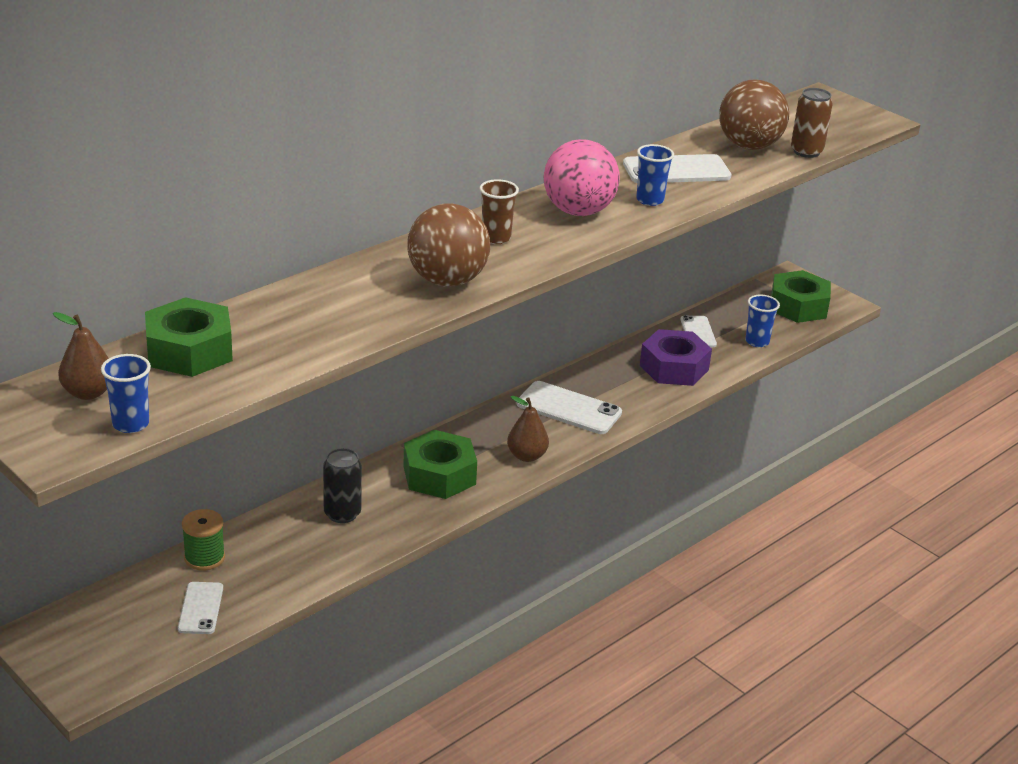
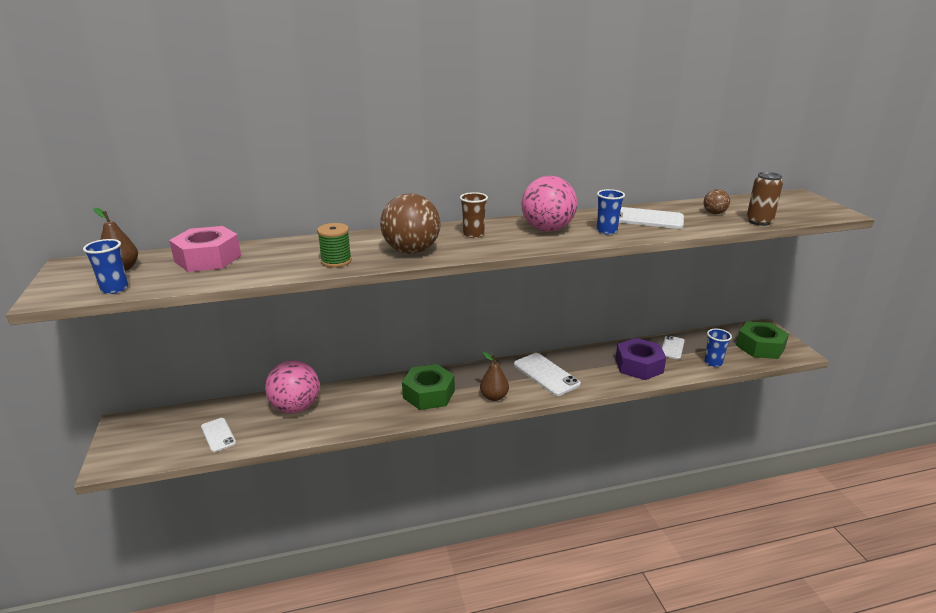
camera: 30 degrees right, 5 degrees down
(189, 351) = (208, 258): green nut -> pink nut
(200, 608) = (218, 435): white phone -> white phone turned 60 degrees counterclockwise
(204, 558) = (251, 405): green spool -> green spool (336, 261)
(272, 542) = (295, 407): none -> pink ball
(342, 514) = (350, 402): black can -> none
(749, 146) = (714, 213): brown ball -> brown ball, size x0.49

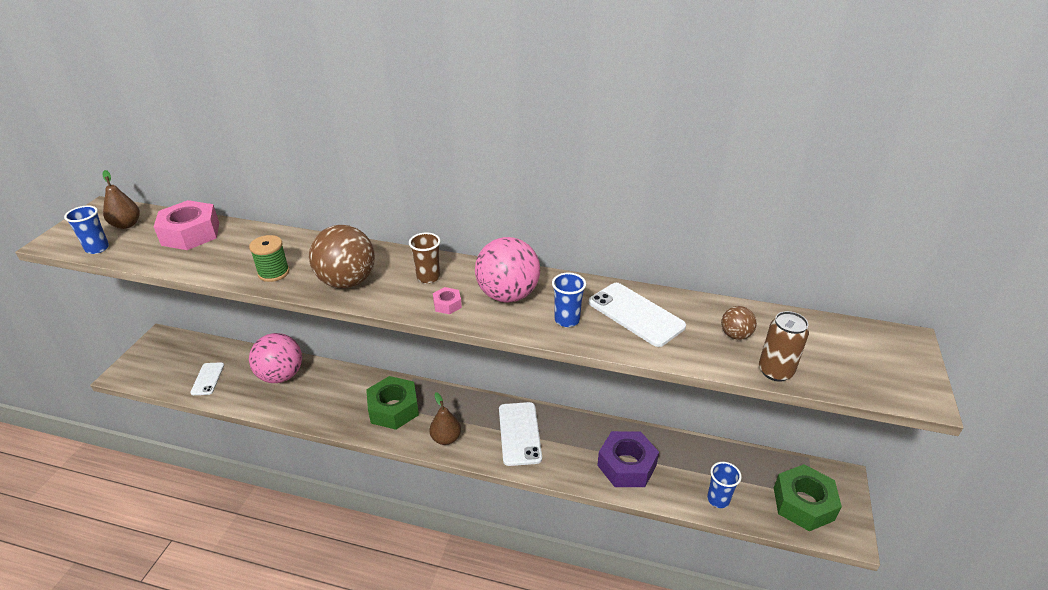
camera: 30 degrees right, 10 degrees up
(512, 243) = (447, 304): none -> pink nut
(672, 348) = (690, 458): white phone -> none

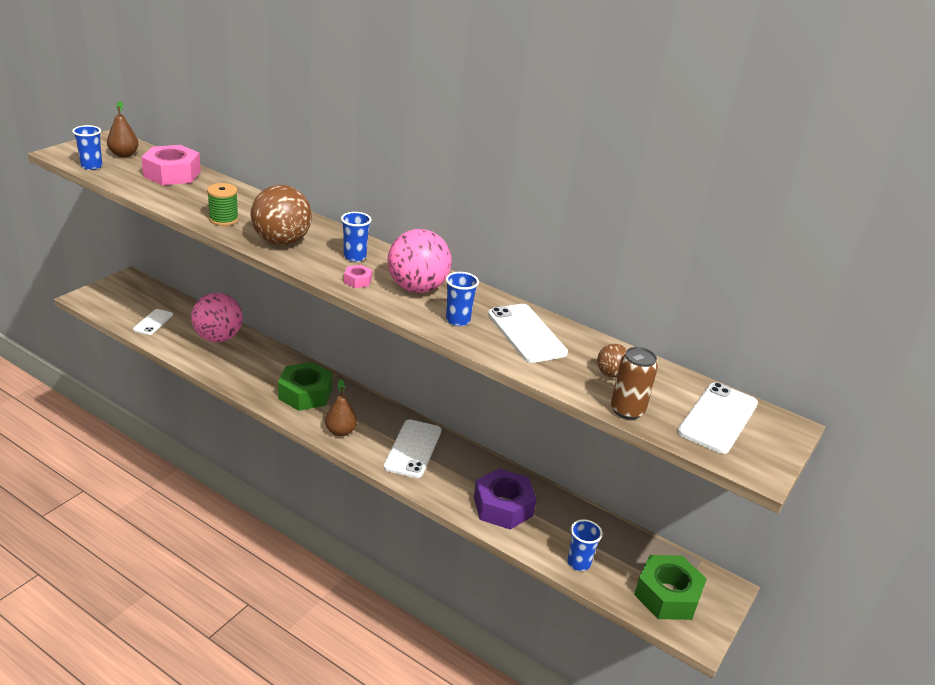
camera: 15 degrees right, 5 degrees down
(428, 277) = (355, 257): brown cup -> blue cup
(851, 351) = (718, 418): none -> white phone

